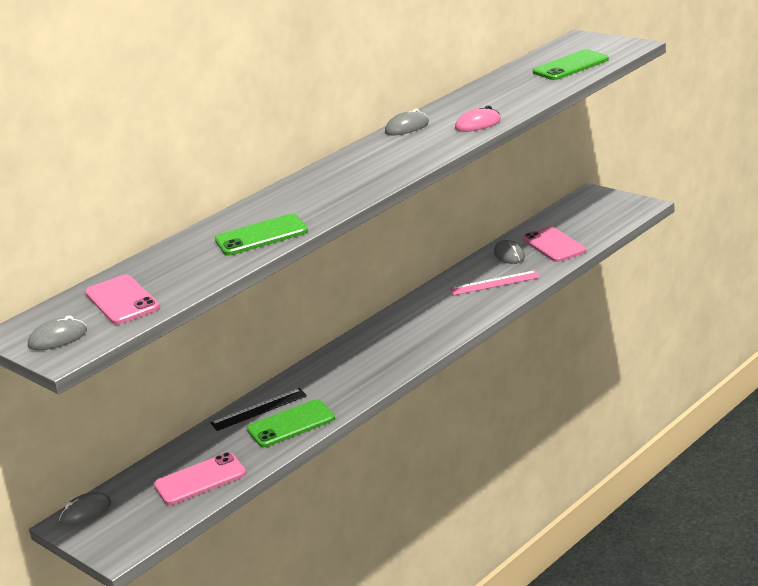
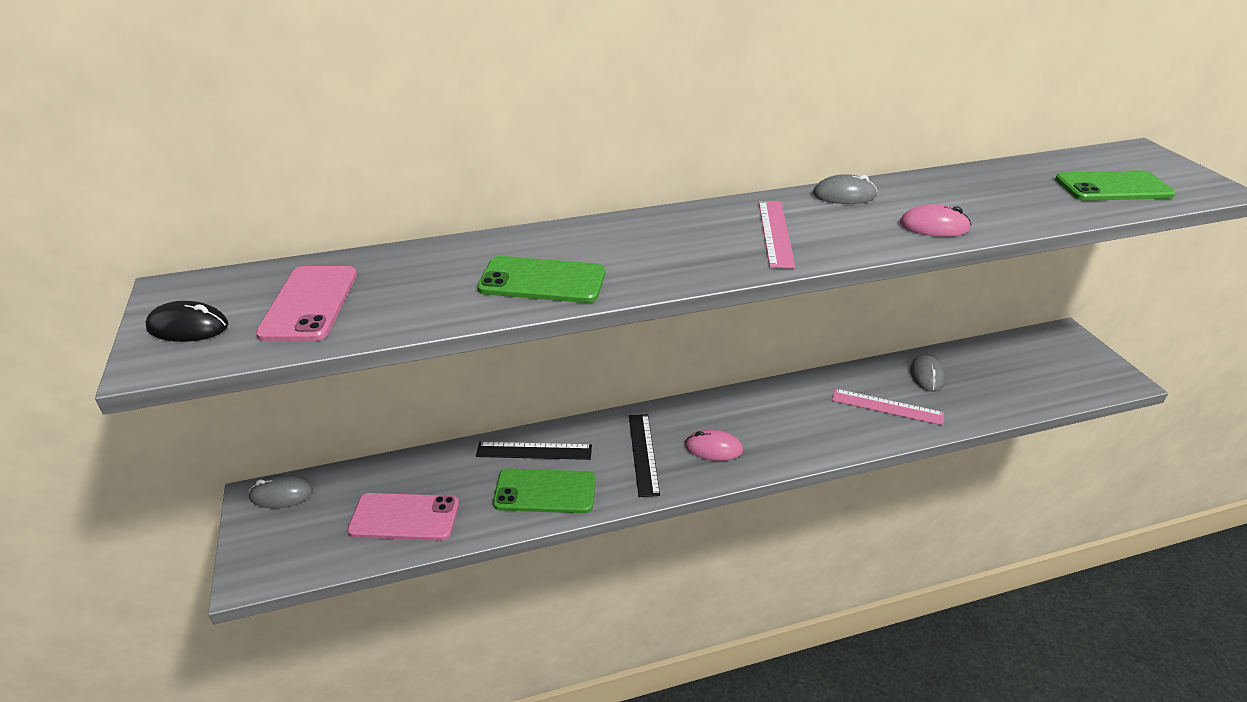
camera: 25 degrees right, 10 degrees up
(58, 338) = (188, 327): grey mouse -> black mouse
(343, 377) = (643, 453): none -> black ruler
(383, 162) = (775, 233): none -> pink ruler
(391, 353) = (713, 448): none -> pink mouse
(554, 245) = (986, 386): pink phone -> none

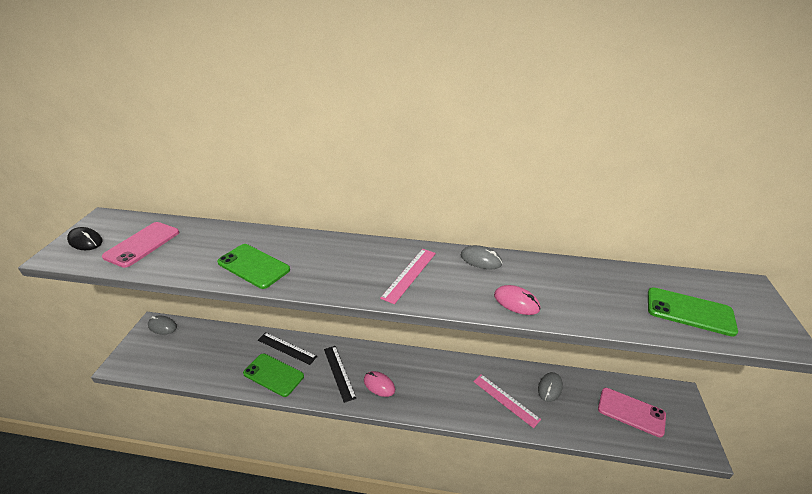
camera: 25 degrees right, 0 degrees up
(404, 517) = (201, 361): pink phone -> pink phone (631, 412)
(643, 453) = (339, 372): black ruler -> black ruler turned 45 degrees counterclockwise

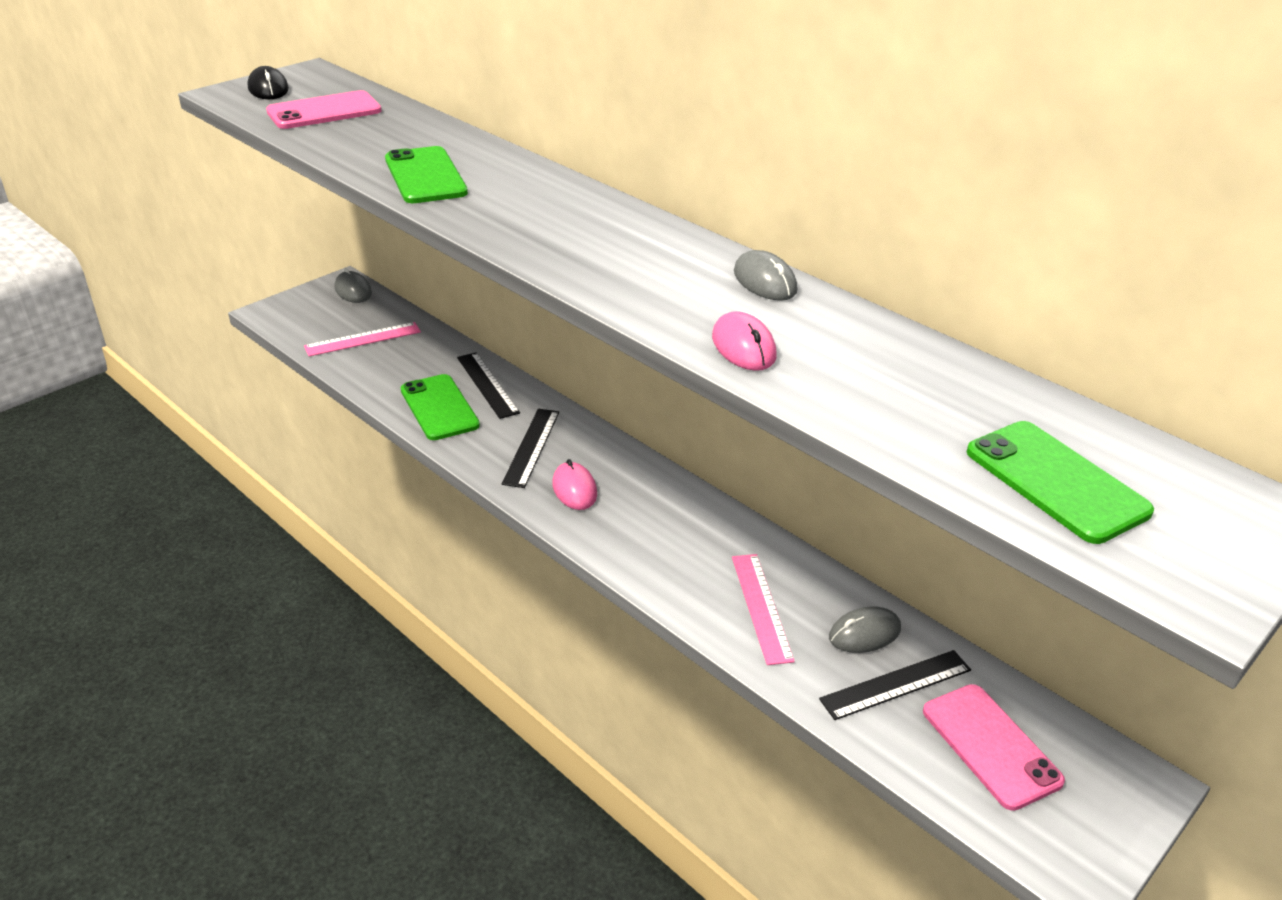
camera: 35 degrees right, 0 degrees up
(409, 274) = (623, 258): pink ruler -> pink ruler (363, 339)
(580, 405) = (896, 684): none -> black ruler

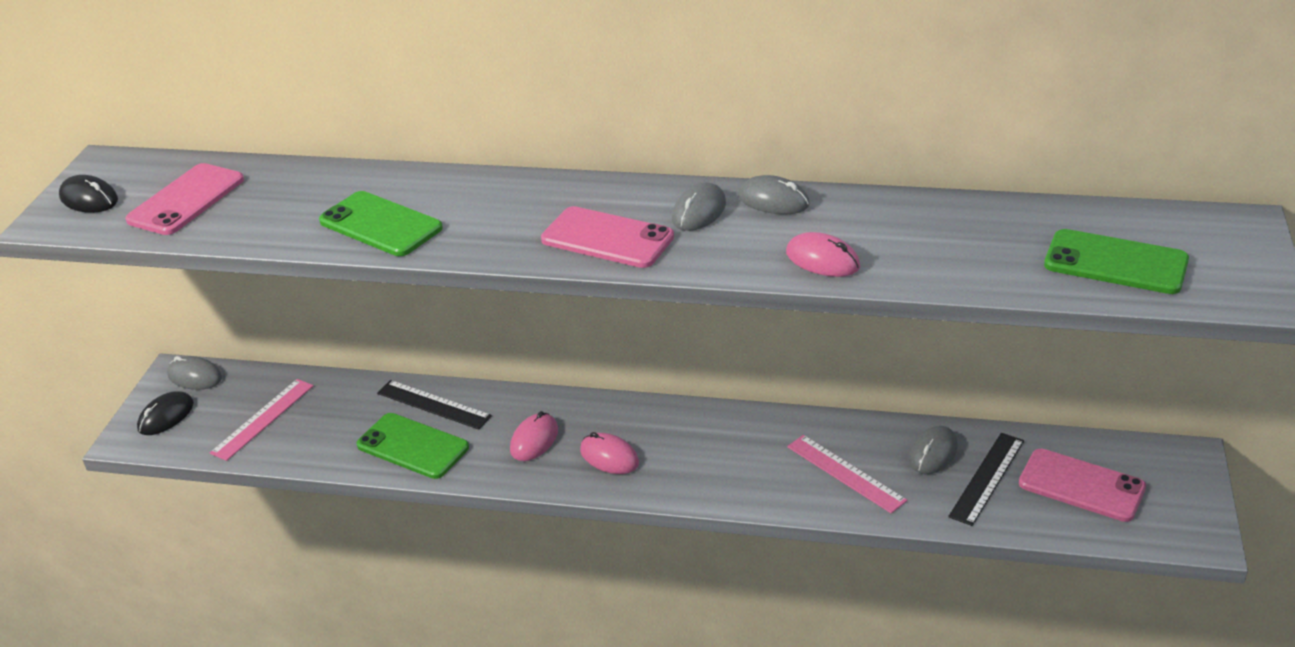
camera: 30 degrees left, 0 degrees up
(306, 308) = (166, 416): none -> black mouse
(531, 447) = (534, 440): black ruler -> pink mouse
(579, 253) = (607, 238): none -> pink phone
(685, 264) = (699, 211): none -> grey mouse

